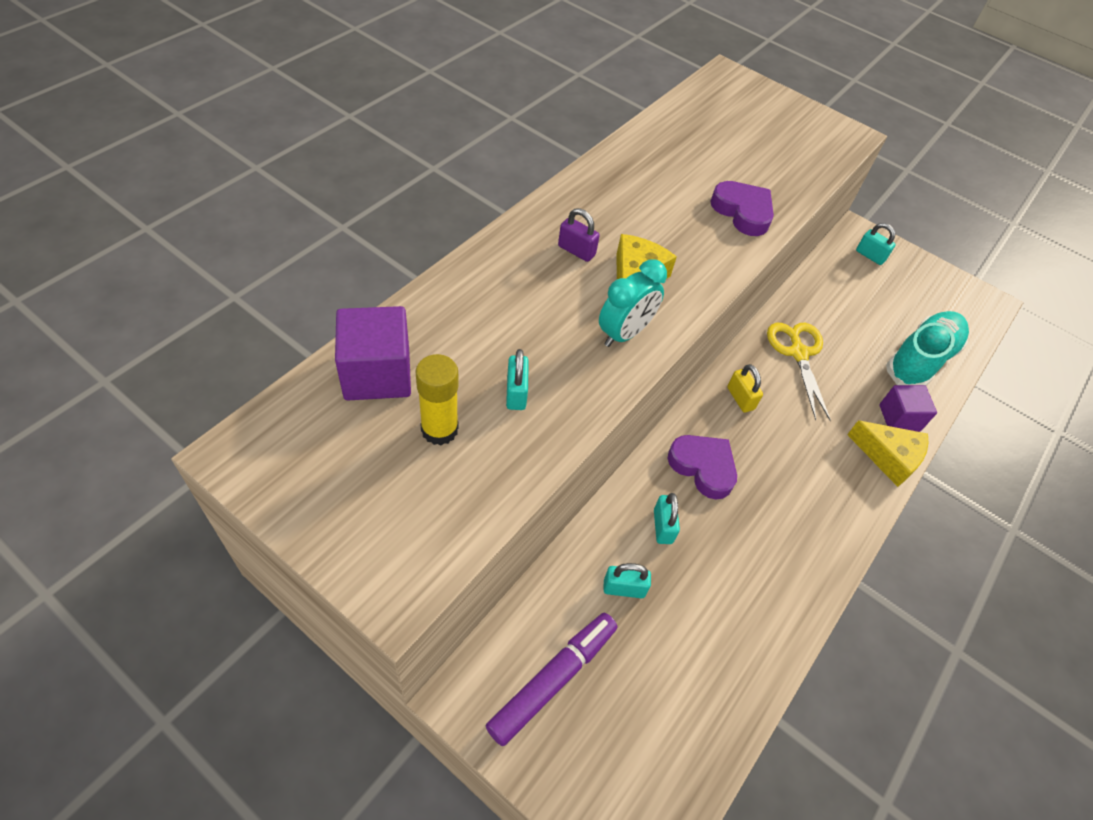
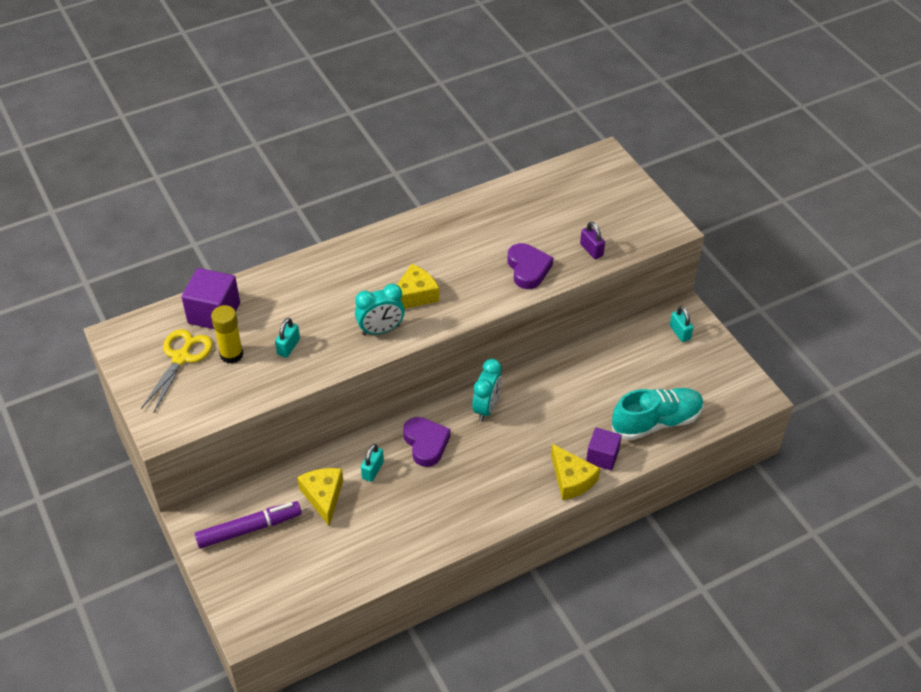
camera: 30 degrees right, 5 degrees down
(576, 250) = (386, 268): purple padlock -> purple padlock (591, 250)
(624, 588) = (323, 496): turquoise padlock -> yellow cheese
(740, 398) = (486, 408): yellow padlock -> turquoise clock
(798, 353) = (556, 389): yellow scissors -> yellow scissors (181, 358)

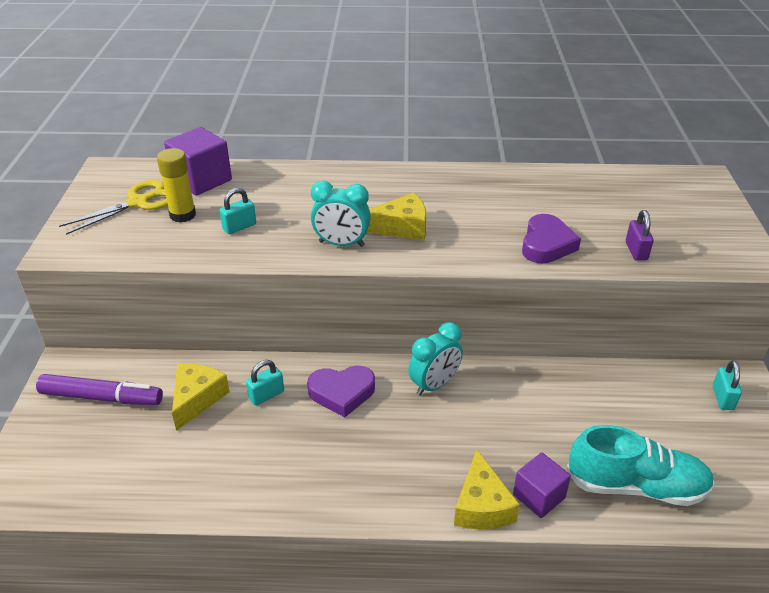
camera: 30 degrees right, 10 degrees down
(426, 443) = (342, 393): purple heart -> purple heart turned 75 degrees clockwise

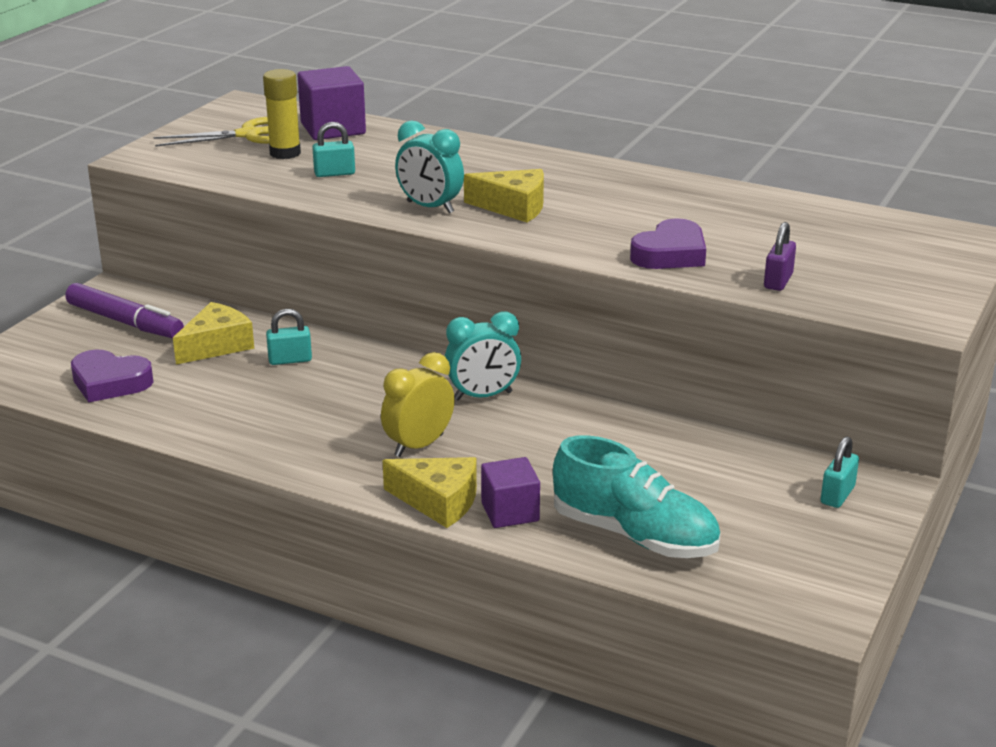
camera: 25 degrees right, 10 degrees down
(342, 393) = (372, 377): purple heart -> purple heart (110, 382)
(425, 451) = (419, 445): none -> yellow clock
(482, 505) = (438, 501): yellow cheese -> yellow cheese turned 90 degrees counterclockwise

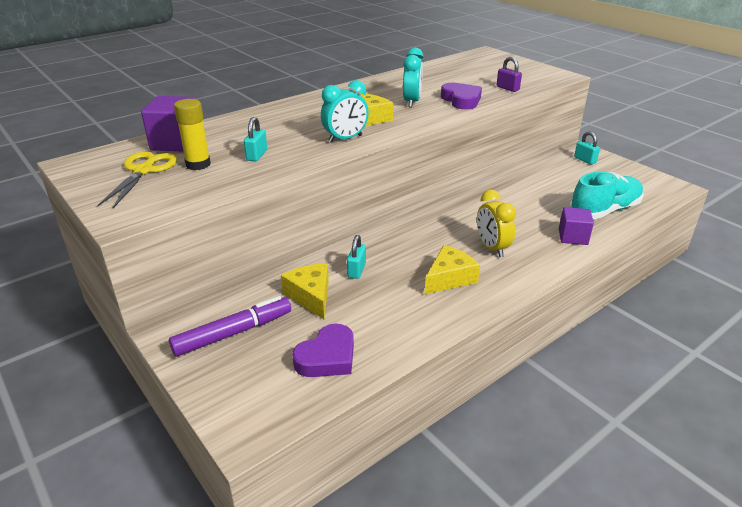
camera: 65 degrees left, 5 degrees up
(438, 501) = (554, 255): yellow cheese -> yellow cheese (449, 278)
(483, 396) = (448, 217): turquoise clock -> turquoise clock (412, 102)

